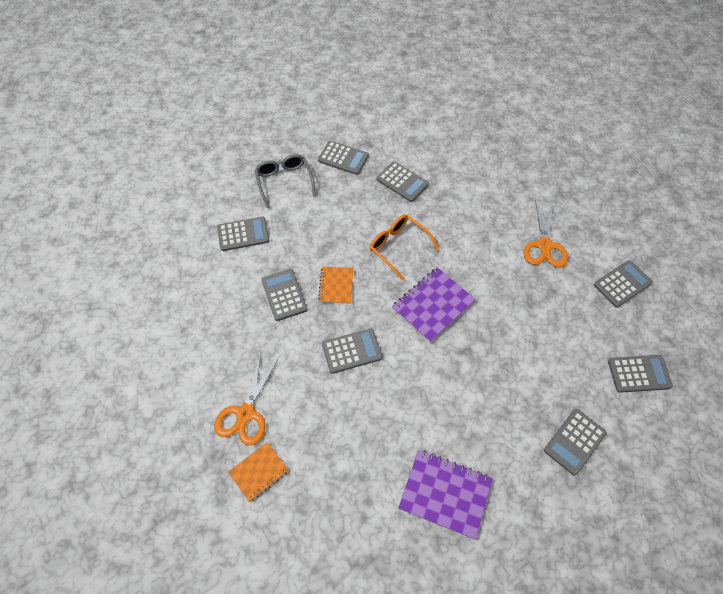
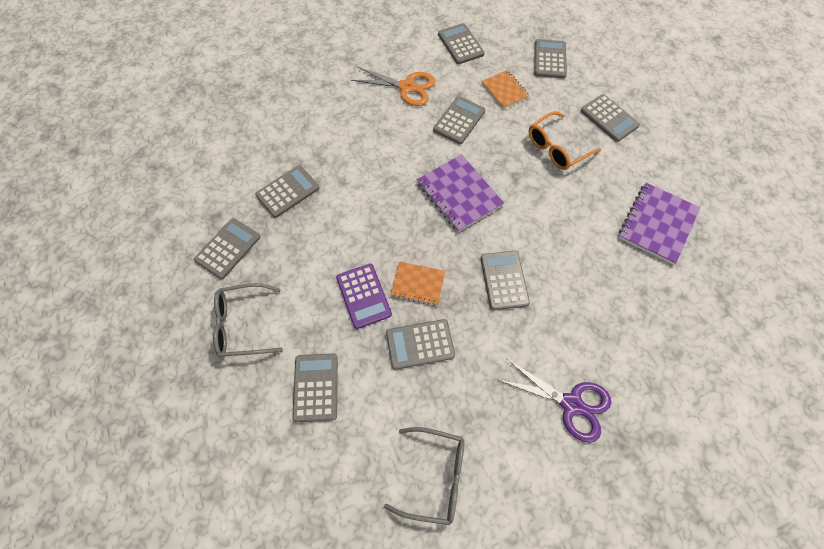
camera: 80 degrees left, 5 degrees up
(184, 319) = (435, 476): none -> grey glasses
(245, 413) = (571, 404): orange scissors -> purple scissors
(259, 472) = (639, 394): orange notebook -> orange notebook (505, 90)
(319, 250) = (364, 296): none -> purple calculator
(398, 247) = (378, 212): orange glasses -> orange glasses (556, 148)
(519, 295) = (459, 120): none -> grey calculator

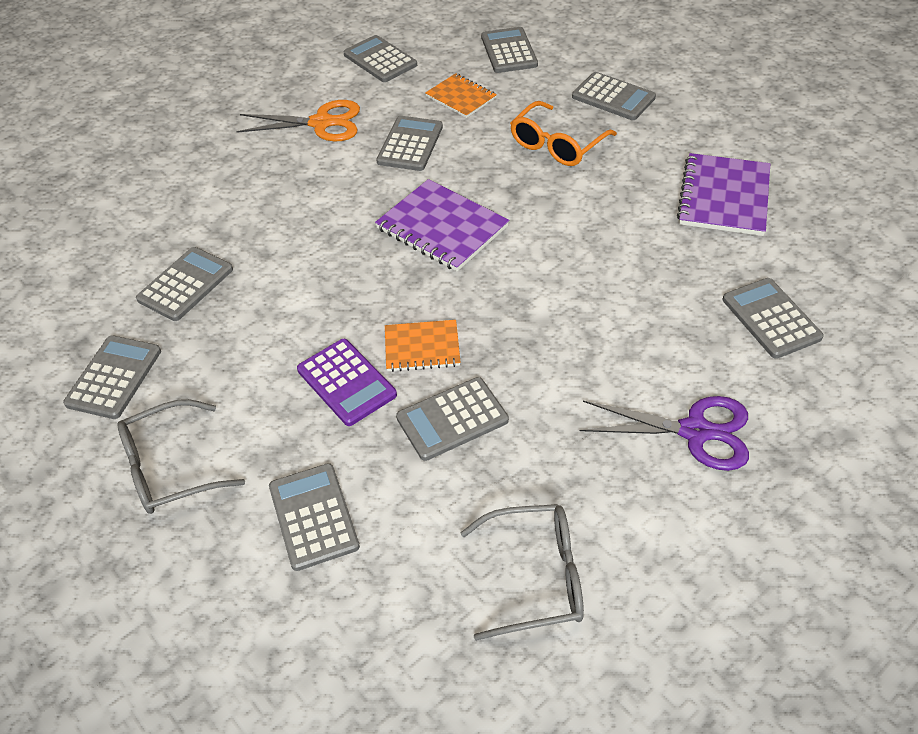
camera: 15 degrees left, 15 degrees down
(504, 280) = (543, 311): grey calculator -> grey calculator (771, 318)

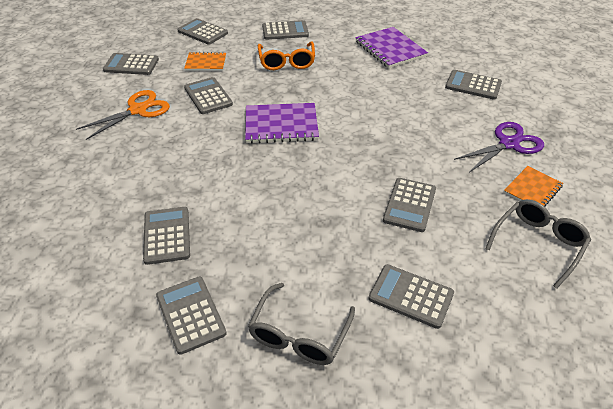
camera: 45 degrees left, 5 degrees down
(346, 382) = (335, 223): purple calculator -> none
(422, 347) = (349, 183): orange notebook -> orange notebook (532, 189)

